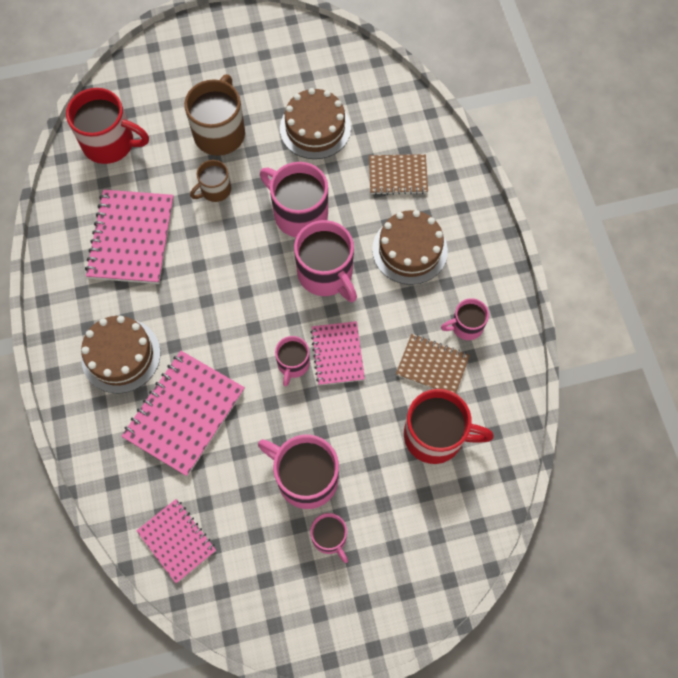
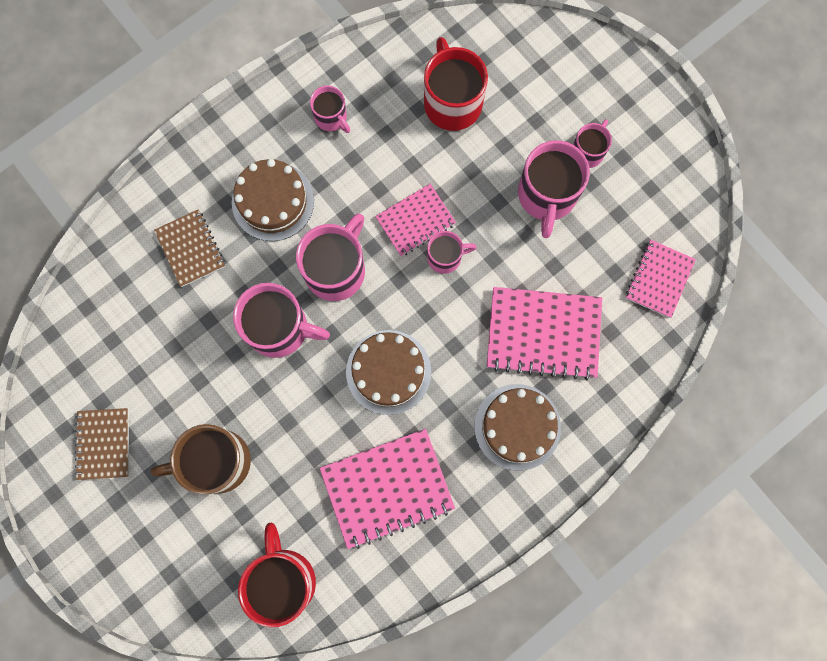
camera: 115 degrees left, 10 degrees up
(215, 190) = (291, 430): brown mug -> none
(299, 213) = (280, 328): pink mug -> pink mug turned 90 degrees counterclockwise
(315, 128) = (167, 360): brown cake -> brown cake (388, 372)
(432, 365) = (386, 131): brown notebook -> brown notebook (103, 444)

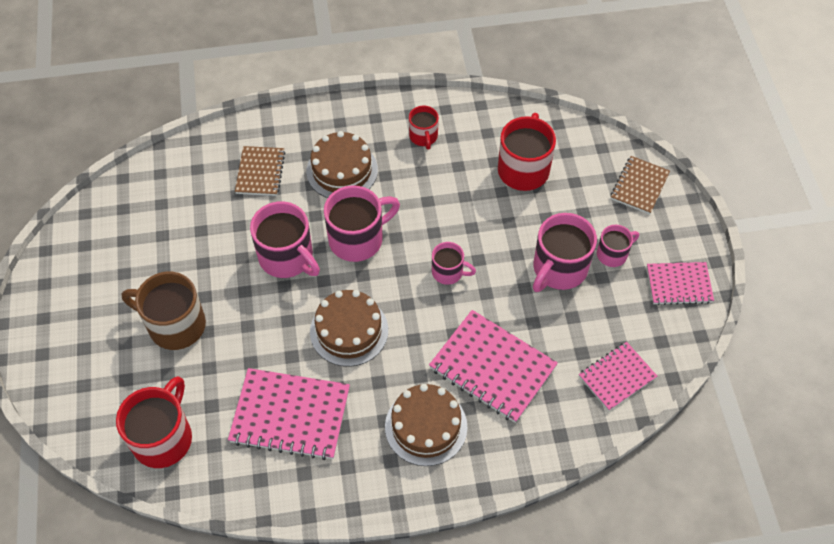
camera: 30 degrees right, 20 degrees down
(103, 444) = (104, 269): brown notebook -> brown notebook (639, 186)
(331, 117) = (423, 137): pink mug -> red mug
(415, 221) = (441, 236): pink notebook -> pink notebook (679, 285)

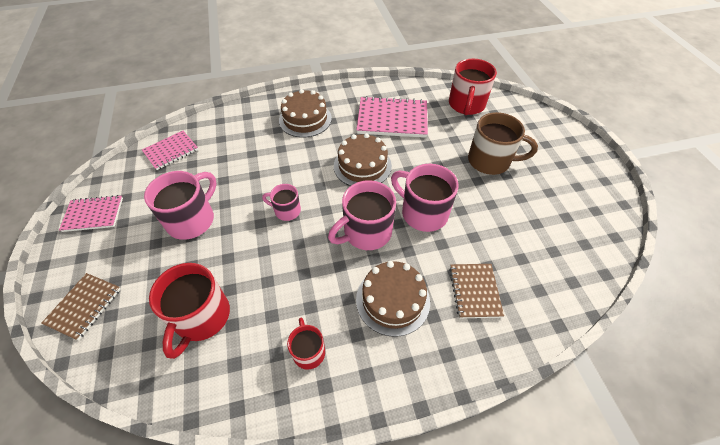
camera: 175 degrees right, 5 degrees down
(492, 368) = (258, 151): pink notebook -> none
(613, 254) = (140, 235): pink mug -> none

